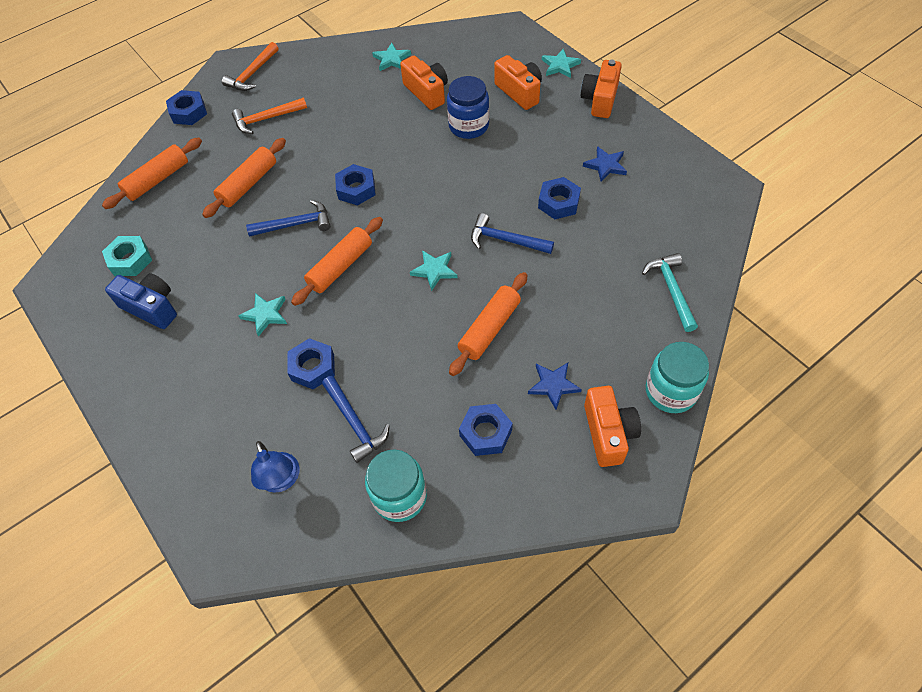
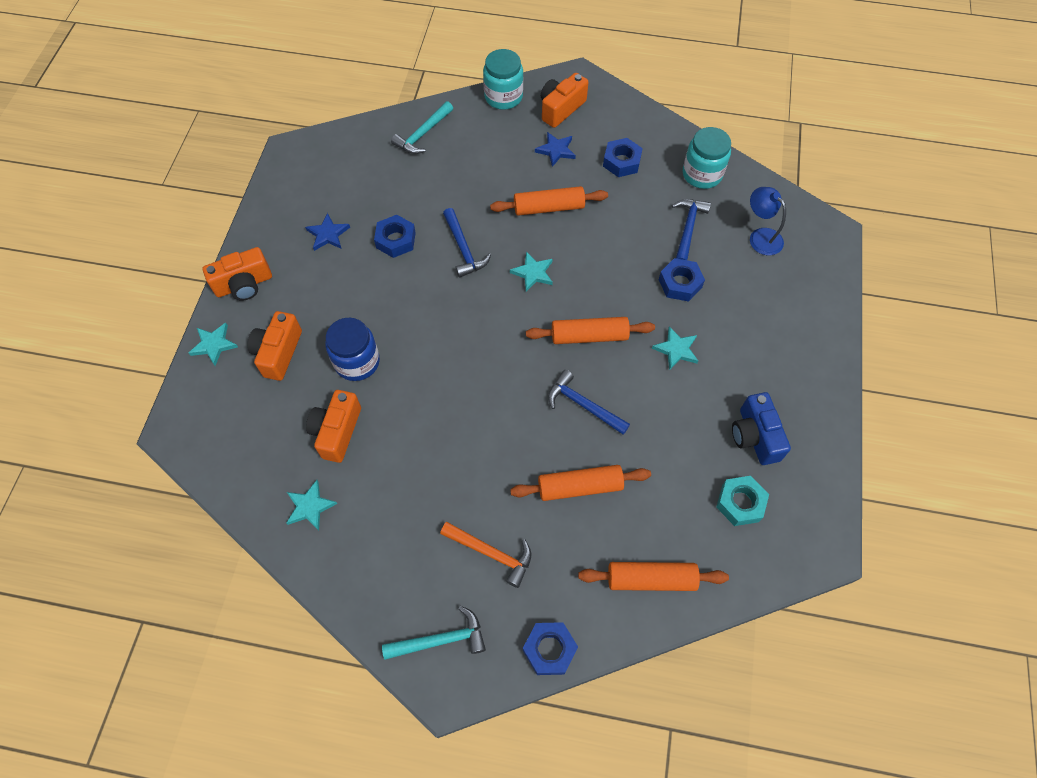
camera: 135 degrees left, 5 degrees up
(252, 74) = (441, 639): orange hammer -> turquoise hammer
(281, 480) = (760, 236): blue lamp -> blue lamp turned 60 degrees counterclockwise
(356, 189) = (506, 391): blue nut -> none

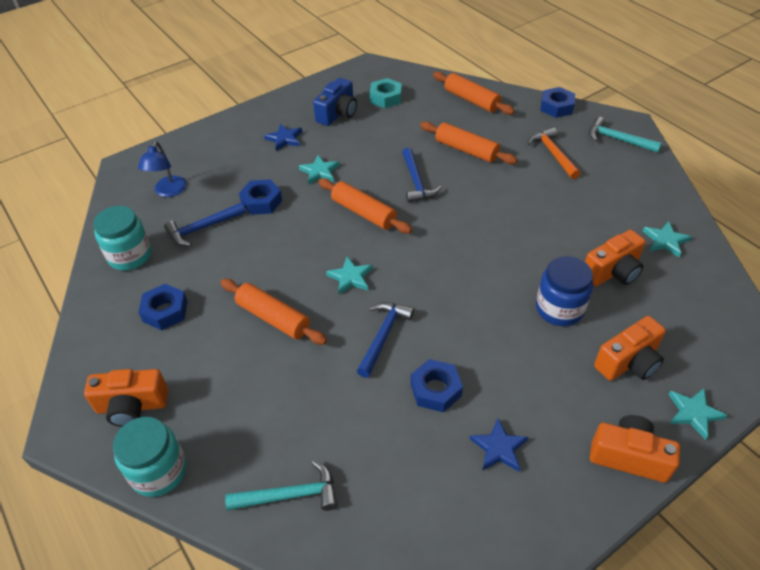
camera: 135 degrees left, 15 degrees down
(556, 150) = (197, 365): blue star -> blue star (284, 139)

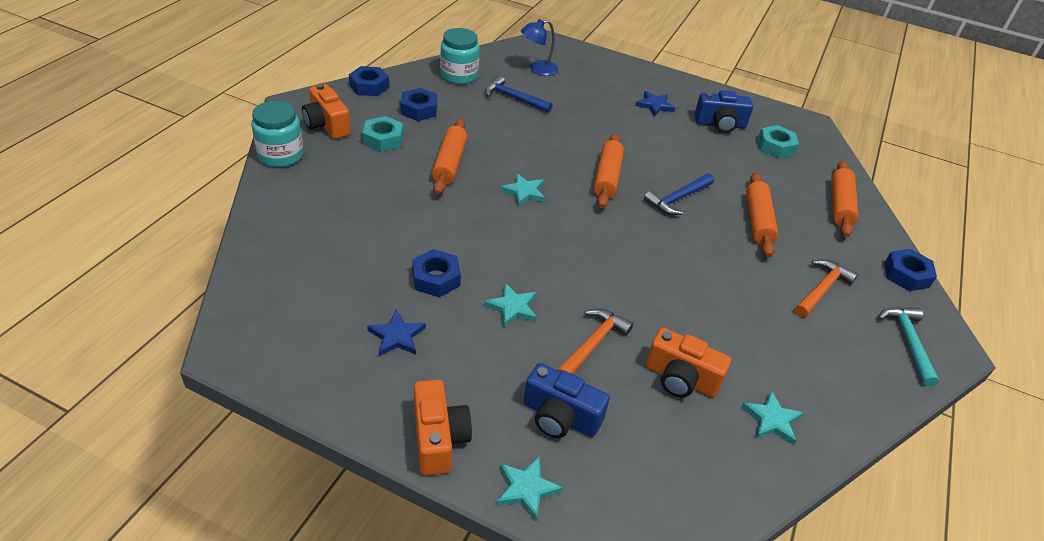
camera: 55 degrees right, 5 degrees down
(195, 361) = (383, 139): none -> turquoise nut
(261, 201) = (568, 117): blue nut -> blue nut (369, 86)
(290, 495) = (290, 224): turquoise hammer -> none
(319, 172) = (634, 137): turquoise star -> turquoise star (513, 307)
(383, 336) = (473, 230): blue hammer -> none
(559, 309) = (593, 344): blue jar -> orange hammer
(628, 362) = (560, 417): orange camera -> blue camera

